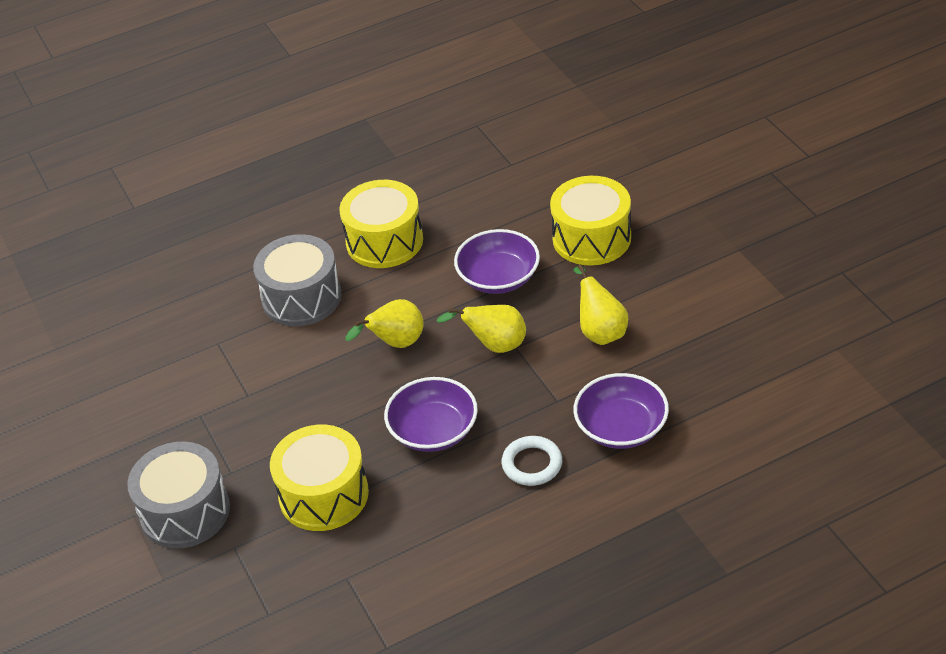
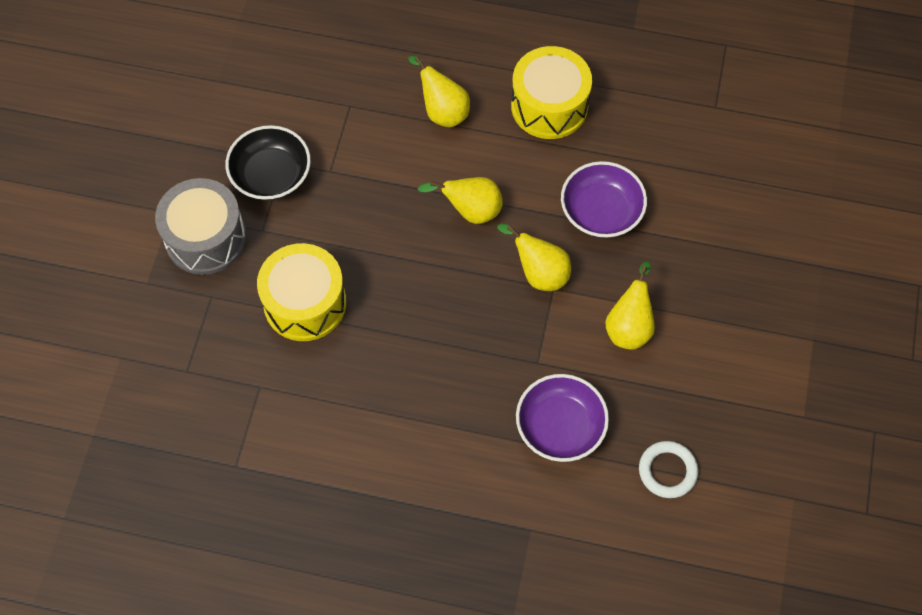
camera: 35 degrees right, 20 degrees up
(198, 431) = (271, 175): none -> black bowl
(301, 297) = (442, 111): grey drum -> yellow pear
(433, 431) = (426, 313): purple bowl -> none
(532, 464) = (467, 402): white ring -> white ring (667, 471)
(591, 238) = (708, 232): yellow drum -> none

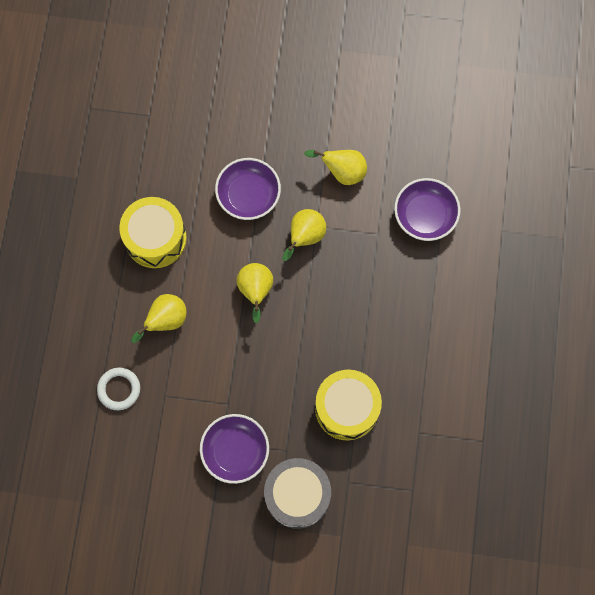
camera: 95 degrees left, 10 degrees up
(271, 175) = (235, 451): black bowl -> purple bowl
(667, 471) = (448, 143): white ring -> white ring (119, 389)

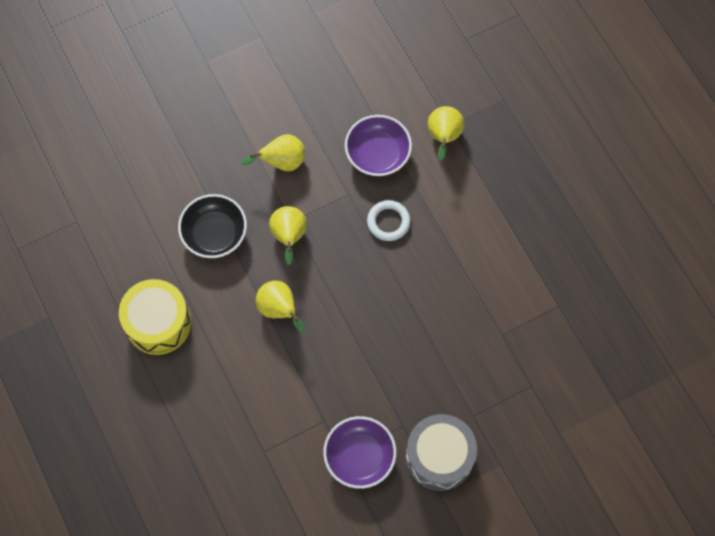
camera: 35 degrees left, 5 degrees down
(119, 389) = (219, 474): white ring -> white ring (388, 222)
(165, 320) = (218, 387): yellow pear -> yellow pear (444, 137)
(248, 195) = (214, 233): purple bowl -> black bowl
(347, 408) = (428, 355): yellow drum -> none

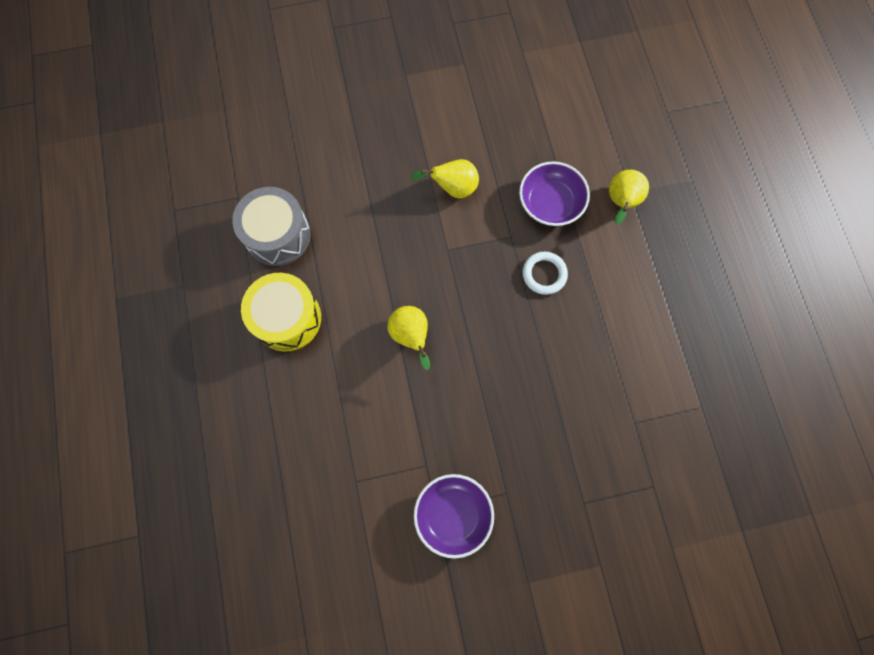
camera: 15 degrees right, 5 degrees up
(214, 233) = (367, 242): black bowl -> none
(289, 237) = (440, 264): yellow pear -> none
(439, 456) = (537, 538): grey drum -> grey drum (278, 235)

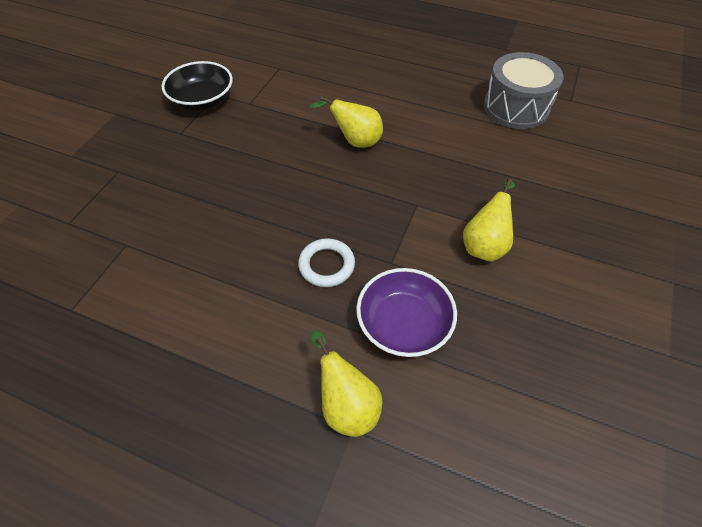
camera: 125 degrees right, 20 degrees down
(287, 318) = (434, 85): yellow drum -> none
(453, 514) = (202, 100): purple bowl -> black bowl

